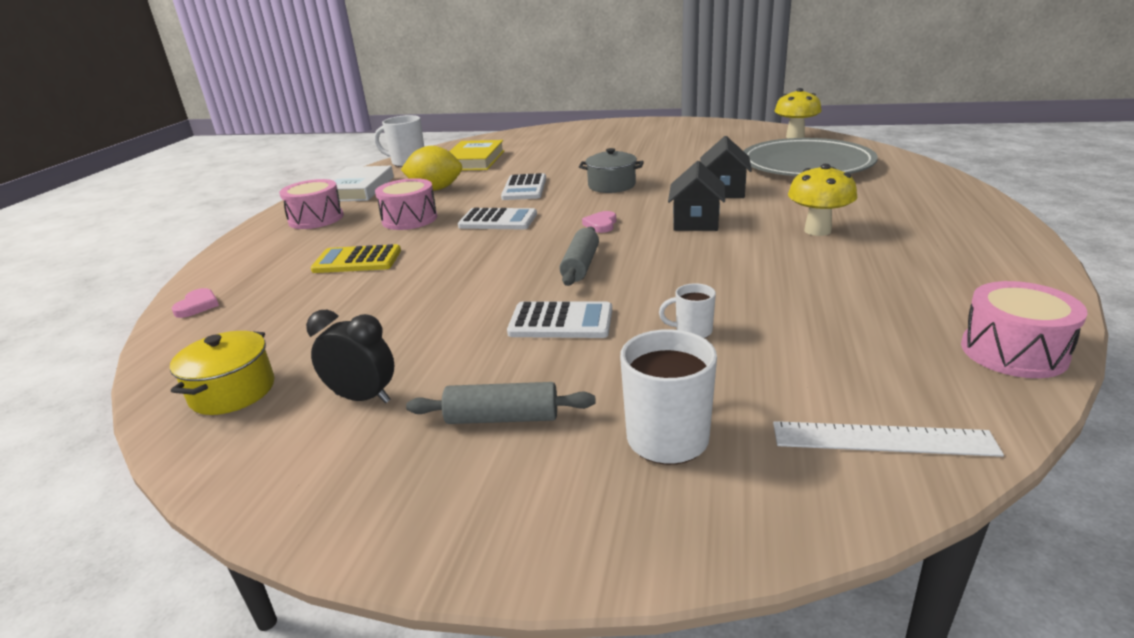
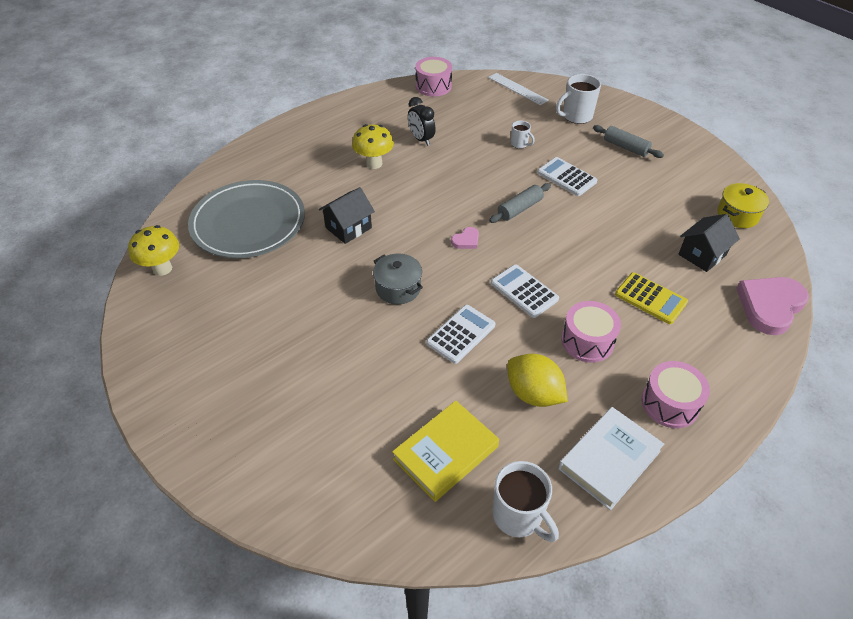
camera: 145 degrees left, 20 degrees up
(197, 306) = (770, 306): pink heart -> pink heart, size x2.20
(363, 398) = (677, 182): black clock -> black clock (421, 139)
(696, 222) = (414, 207): black house -> black house (702, 255)

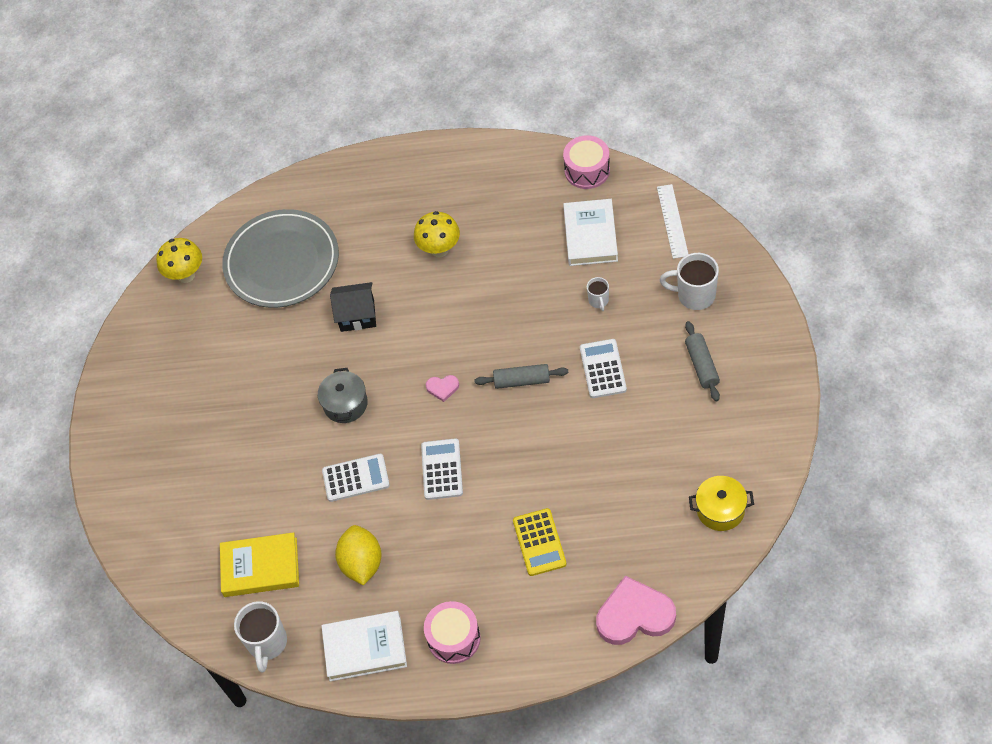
camera: 45 degrees right, 10 degrees up
(421, 139) = (509, 241): black clock -> none
(474, 115) = (590, 235): none -> white book
(587, 341) = (446, 547): pink drum -> none
(702, 255) = (634, 529): black house -> none

